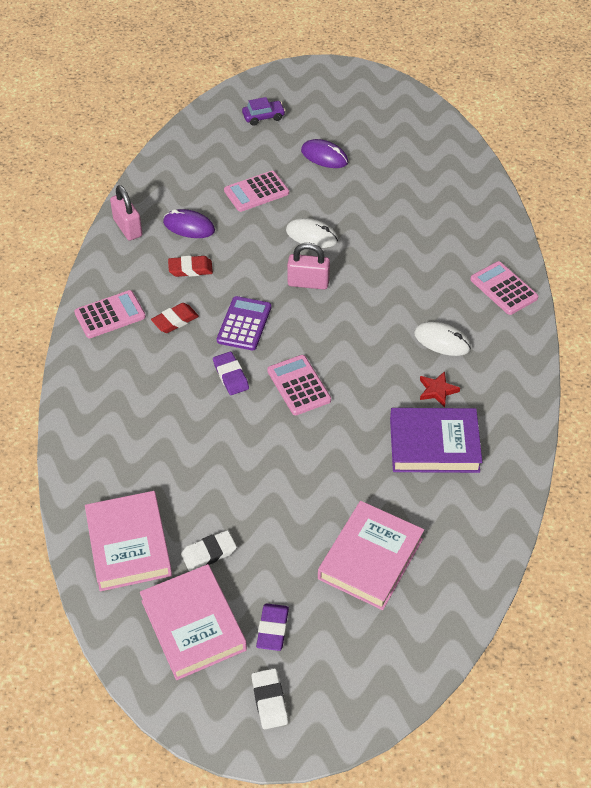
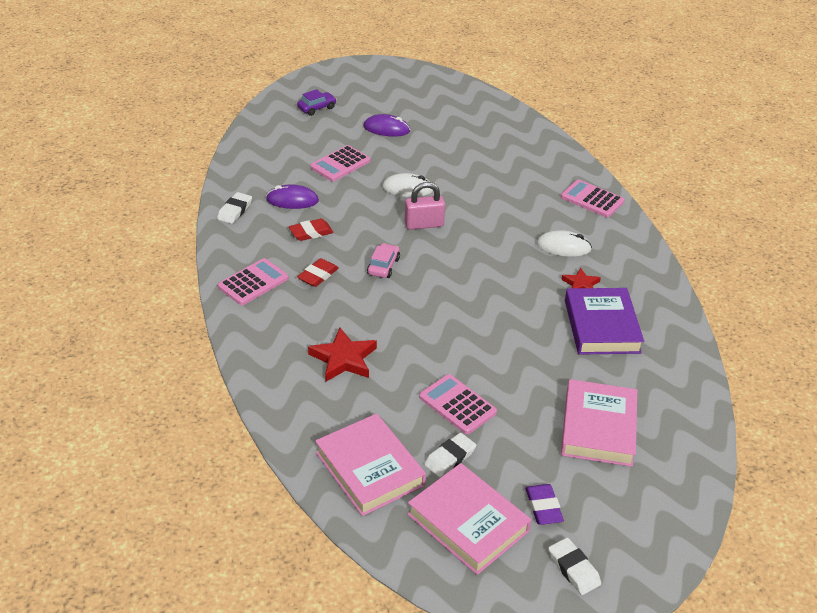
camera: 20 degrees left, 10 degrees down
(128, 228) = (235, 211): pink padlock -> white eraser
(158, 420) = (343, 359): none -> red star
(231, 376) = (393, 309): purple eraser -> none
(244, 324) = (383, 266): purple calculator -> pink car
(298, 385) = (459, 305): pink calculator -> pink calculator (457, 405)
(434, 445) = (602, 326): purple book -> purple book turned 75 degrees counterclockwise

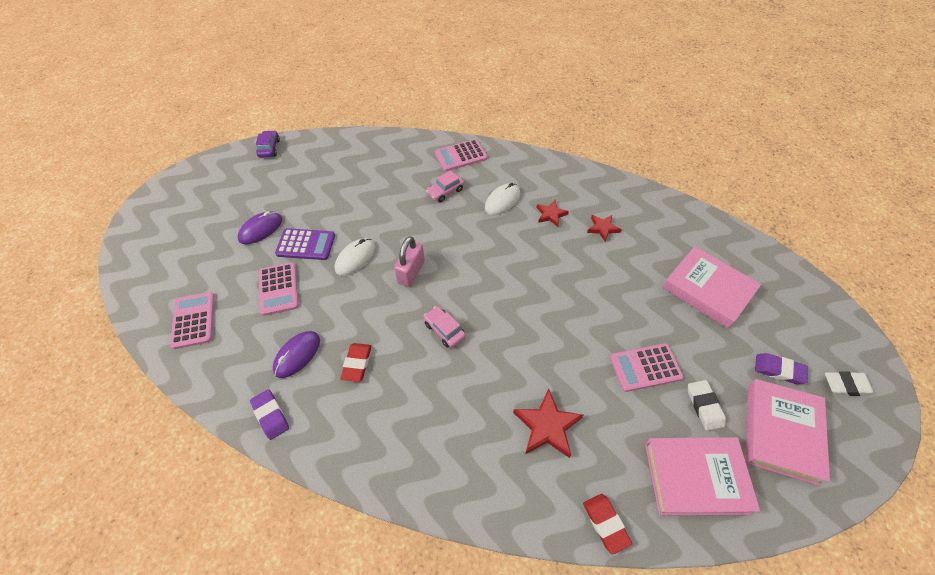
camera: 55 degrees left, 15 degrees up
(235, 211) = (271, 415): white eraser -> purple eraser
(253, 282) = (393, 453): pink calculator -> pink calculator (193, 320)
(317, 108) = (178, 264): purple car -> purple car (269, 148)
(318, 275) = (422, 389): red eraser -> red eraser (605, 523)
(395, 157) = (306, 244): none -> purple calculator
(468, 523) = (781, 432): pink book -> pink book turned 60 degrees counterclockwise
(535, 208) = (445, 191): none -> pink car
(602, 326) = (603, 228): purple book -> red star

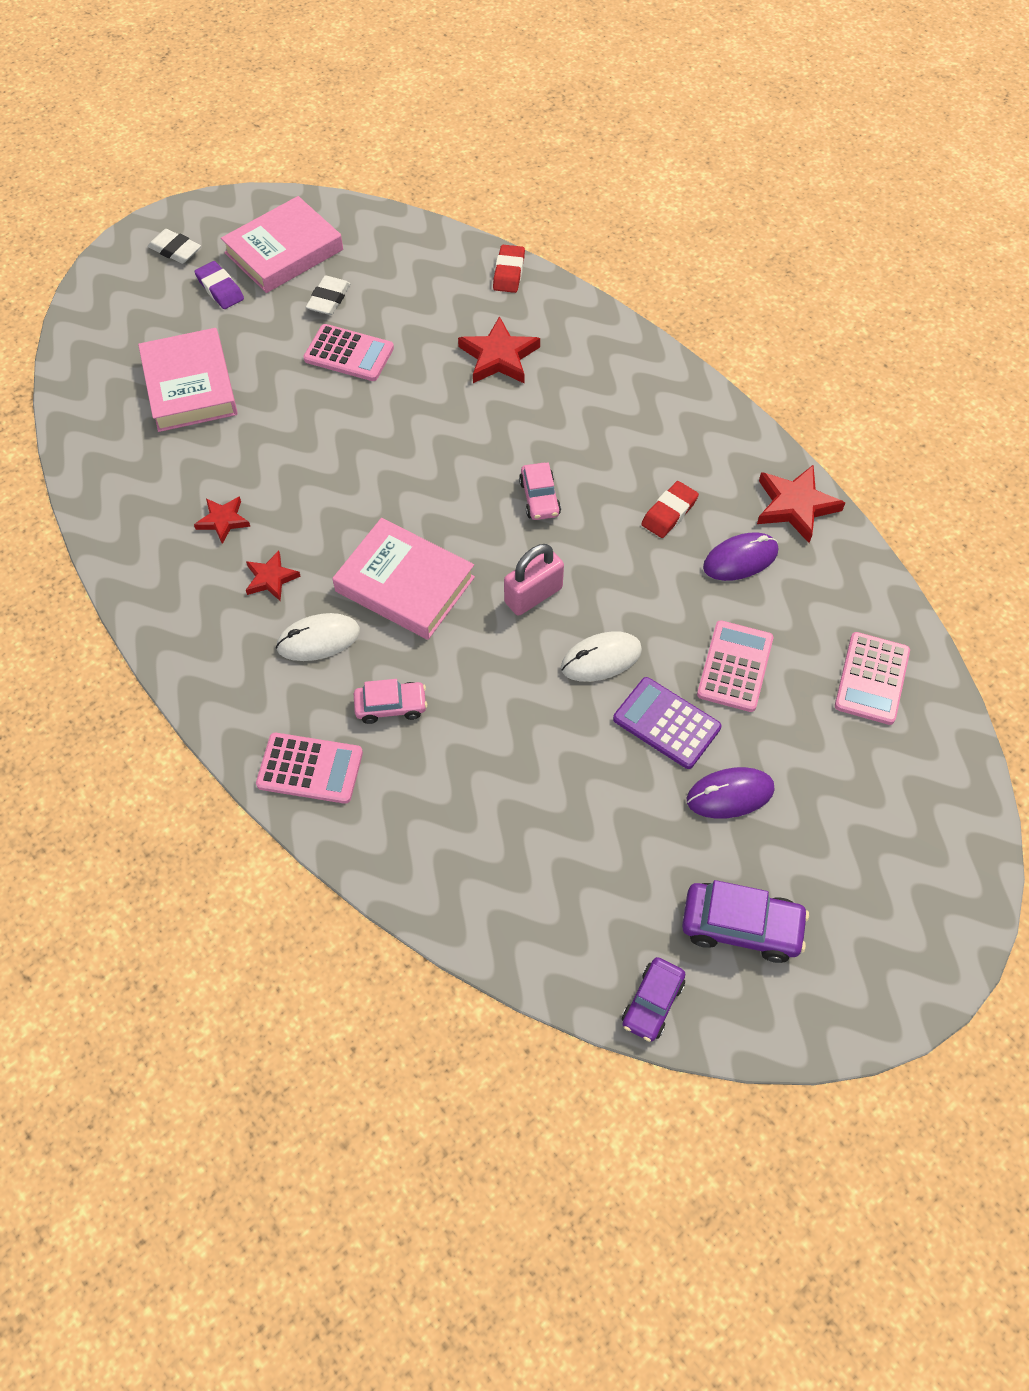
camera: 150 degrees left, 5 degrees up
(239, 185) = (741, 926): none -> purple car
(271, 415) = (795, 506): purple eraser -> red star
(696, 478) = (398, 261): pink book -> pink book (405, 584)

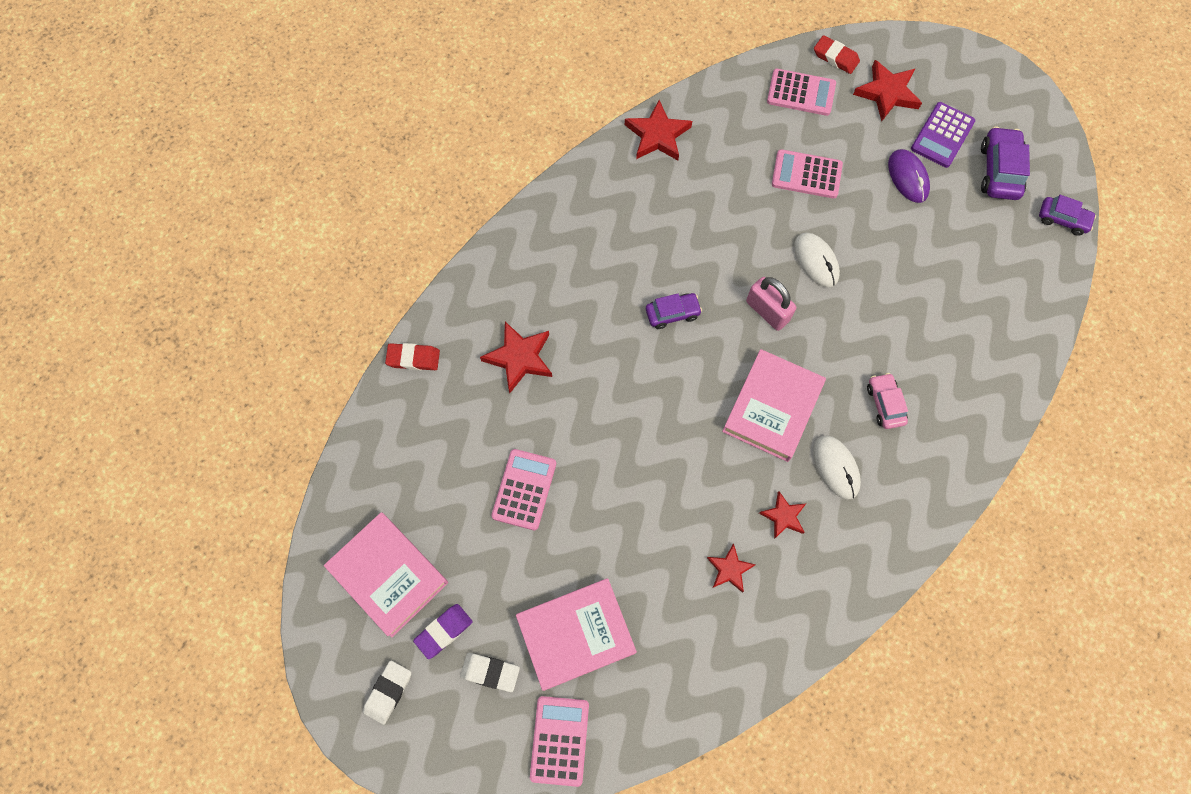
camera: 95 degrees left, 10 degrees up
(310, 768) = (949, 455): pink calculator -> pink calculator (559, 740)
(329, 299) = (454, 519): white eraser -> white eraser (490, 672)
(539, 498) = (672, 313): pink car -> purple car
(666, 723) = (861, 217): purple calculator -> purple calculator (942, 135)
(669, 513) = (675, 219): red eraser -> red eraser (835, 57)
(740, 559) = (712, 171): purple mouse -> none
(878, 792) = (887, 93): none -> red star

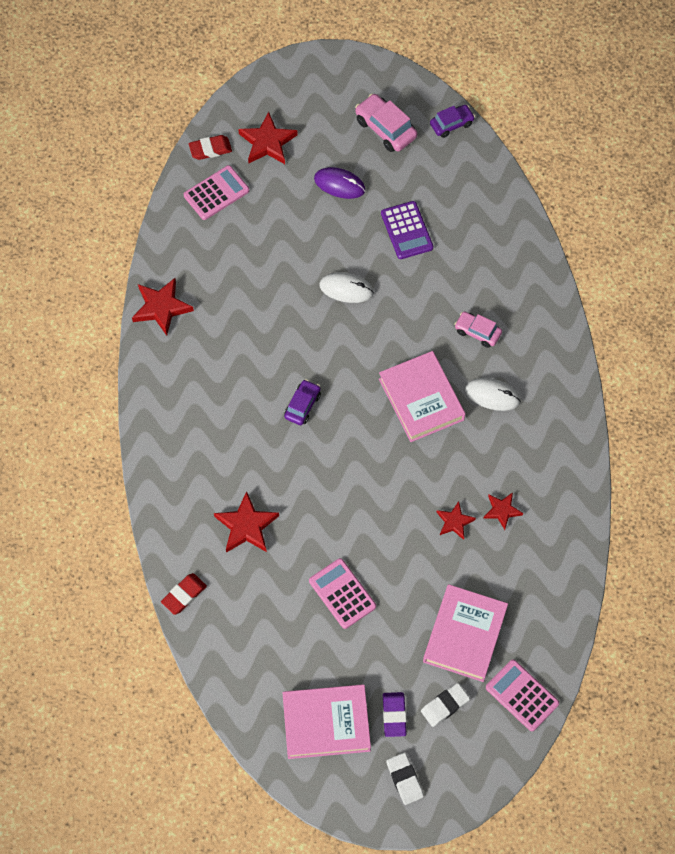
camera: 50 degrees left, 5 degrees down
(767, 311) = (354, 347): pink padlock -> none
(783, 516) = (496, 451): red star -> red star (454, 522)
(806, 175) = (280, 242): pink calculator -> none
(942, 135) = (329, 138): purple calculator -> purple calculator (406, 230)
(999, 171) = (385, 128): purple car -> pink car

